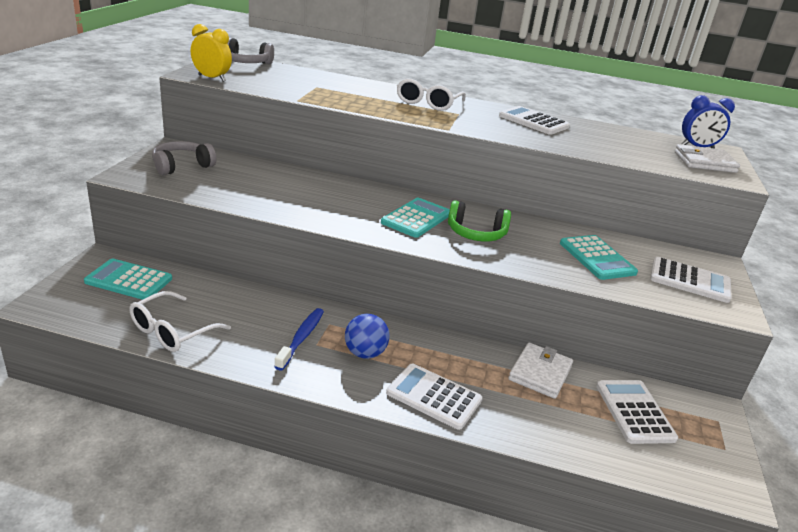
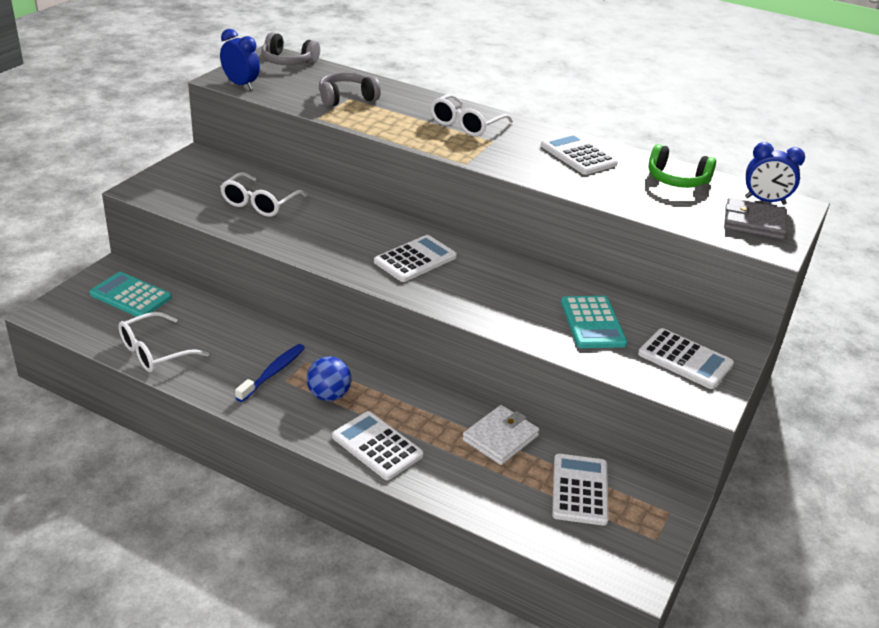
camera: 15 degrees right, 5 degrees up
(182, 166) = (198, 180): grey headphones -> grey headphones (346, 98)
(212, 78) = (241, 85): yellow clock -> blue clock
(250, 182) = (260, 203): none -> white glasses
(416, 218) = (415, 259): turquoise calculator -> white calculator
(476, 233) = (471, 282): green headphones -> green headphones (676, 180)
(704, 162) = (754, 223): white wallet -> grey wallet

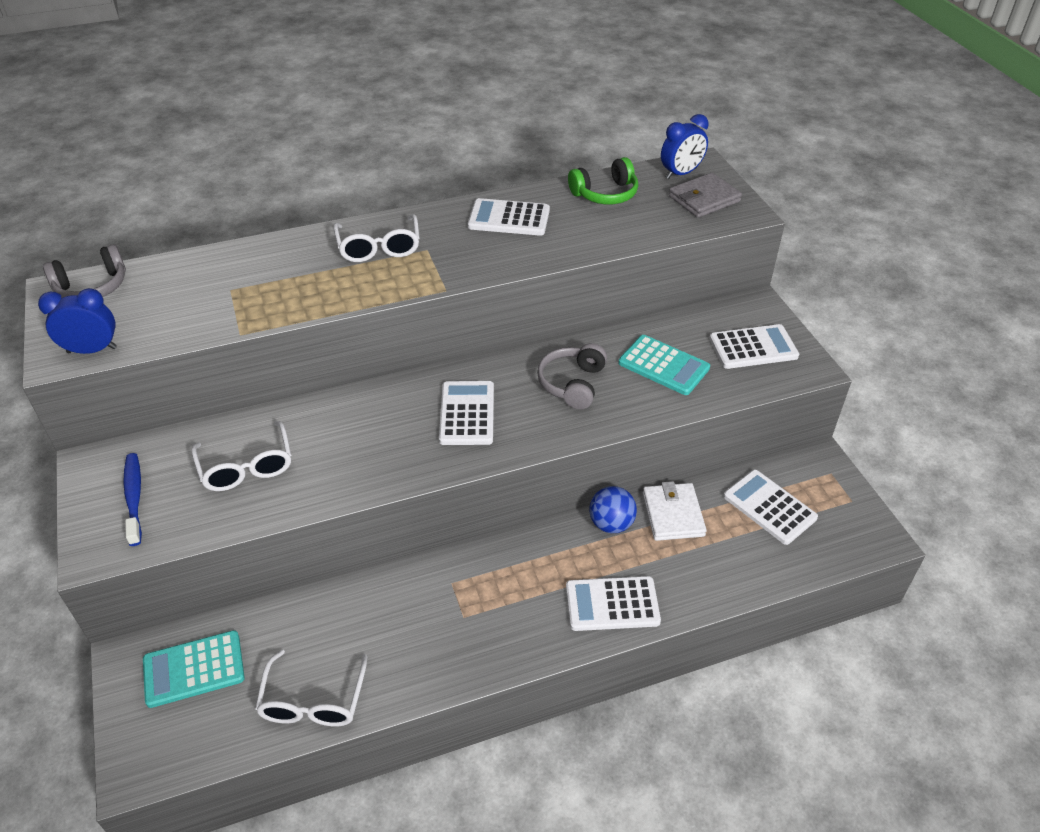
camera: 45 degrees left, 10 degrees up
(273, 372) = (443, 619): blue toothbrush -> blue toothbrush (134, 497)
(329, 395) = (515, 596): blue ball -> blue ball (611, 524)
(346, 98) = (228, 292): grey headphones -> grey headphones (572, 384)

